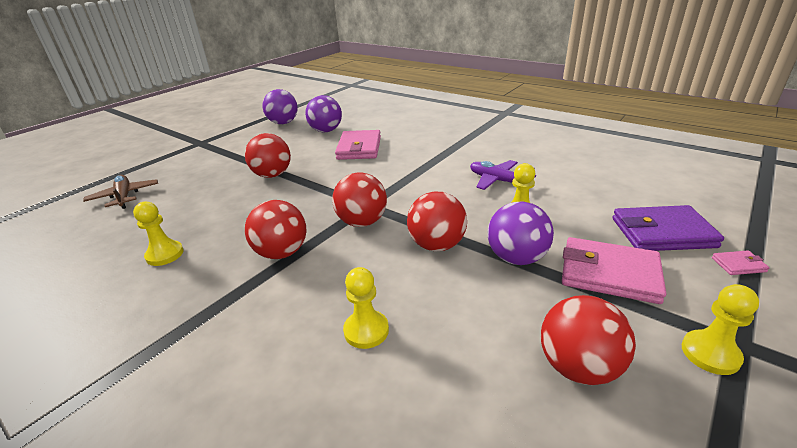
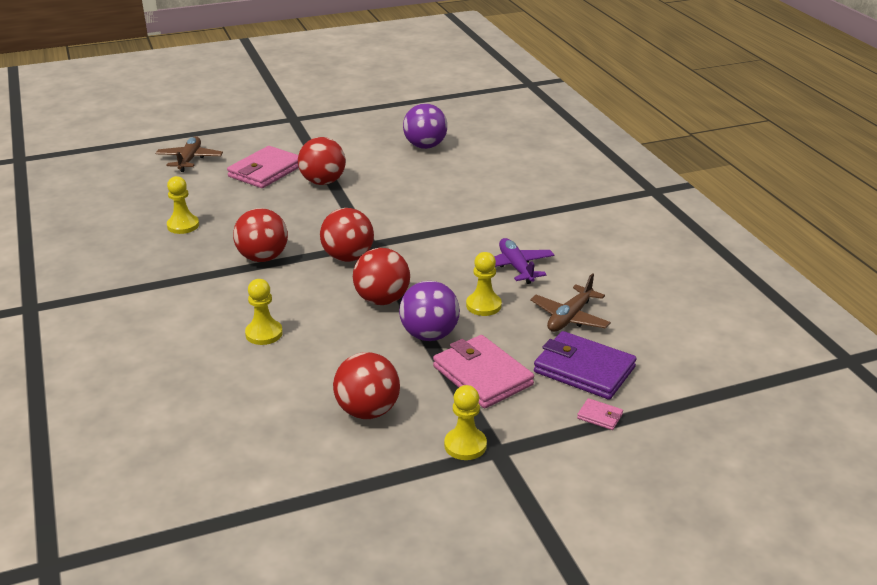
camera: 30 degrees right, 0 degrees up
(283, 123) = (394, 120): purple ball -> none
(359, 148) = (433, 180): pink wallet -> pink wallet (266, 171)
(587, 200) = (570, 317): none -> brown plane

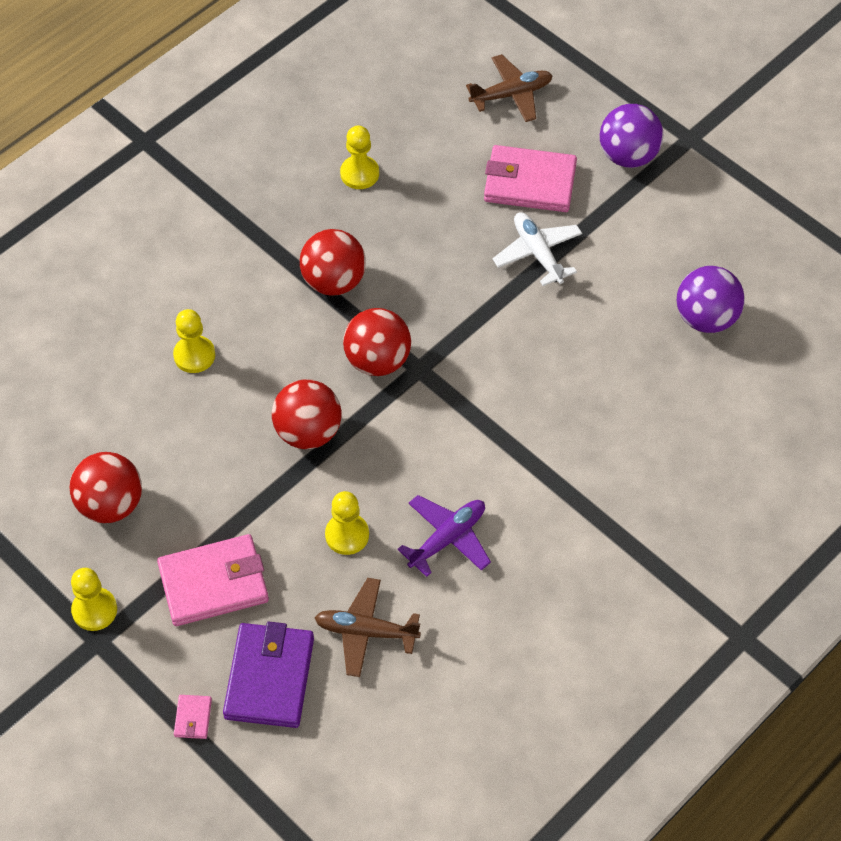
camera: 65 degrees right, 25 degrees up
(323, 182) = (538, 253): red ball -> white plane
(429, 335) = (263, 505): purple ball -> purple ball (628, 156)
(482, 376) = (213, 583): pink wallet -> pink wallet turned 45 degrees clockwise

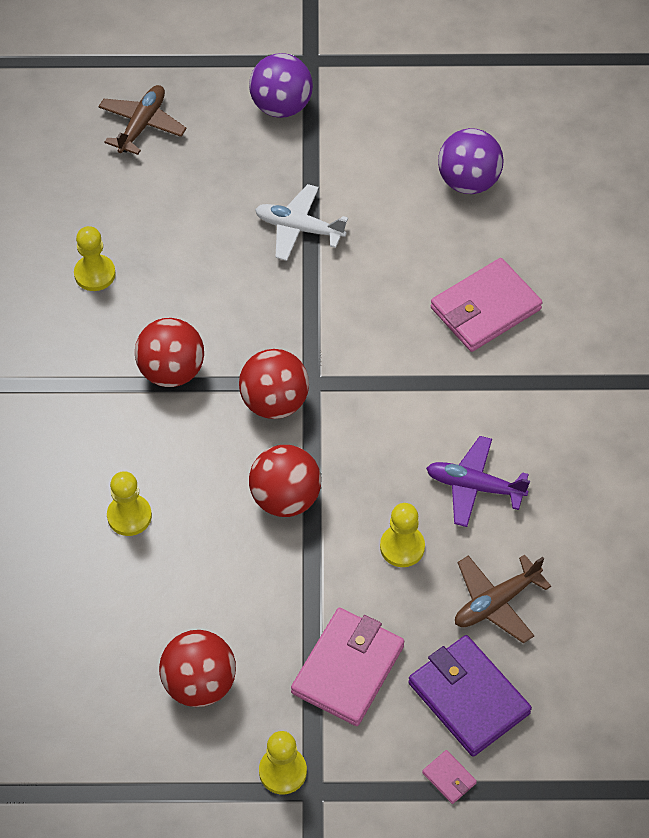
camera: 45 degrees left, 0 degrees up
(447, 538) = (474, 486): purple plane -> purple plane turned 75 degrees counterclockwise
(530, 183) = (233, 181): pink wallet -> pink wallet (485, 309)

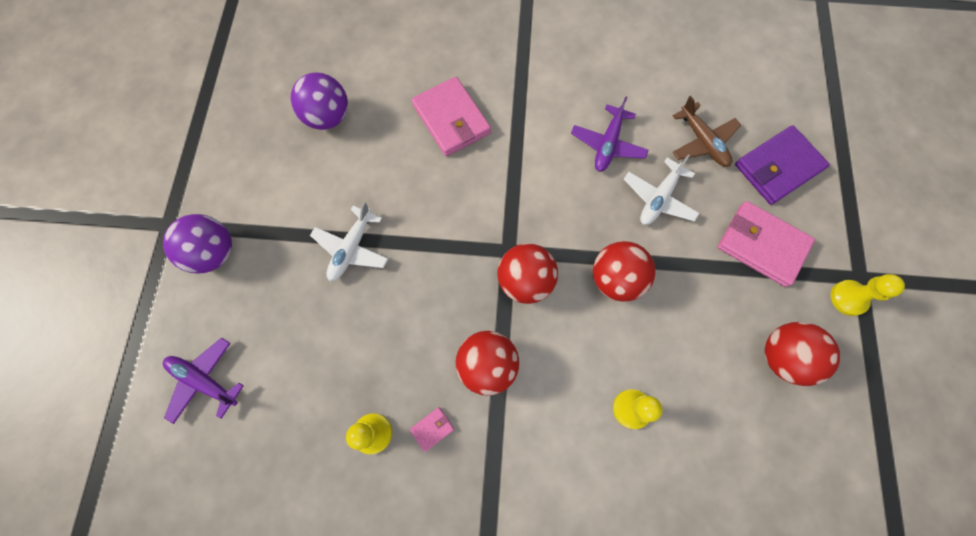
camera: 85 degrees left, 15 degrees up
(142, 125) = (205, 381): brown plane -> purple plane
(402, 547) = (658, 198): yellow pawn -> white plane
(449, 778) = (839, 186): pink wallet -> pink wallet (432, 429)

